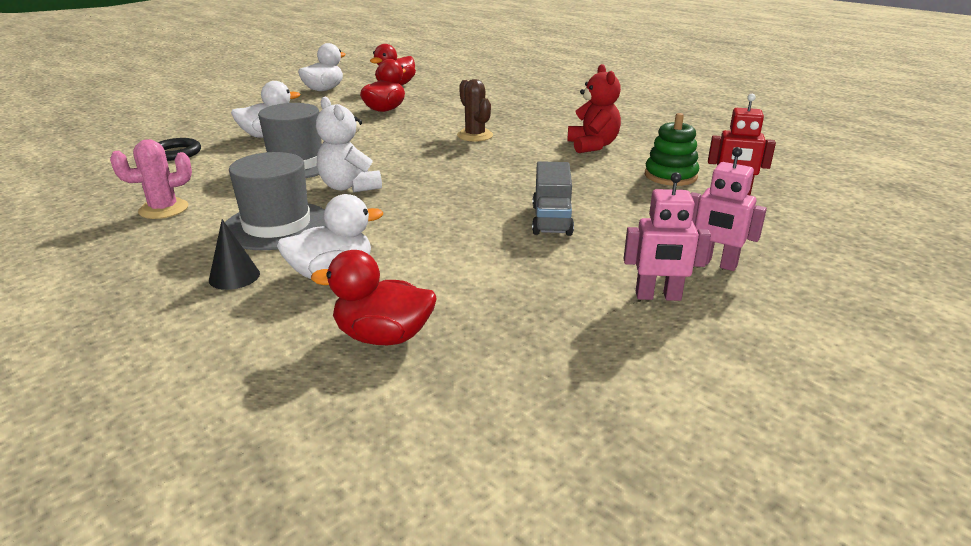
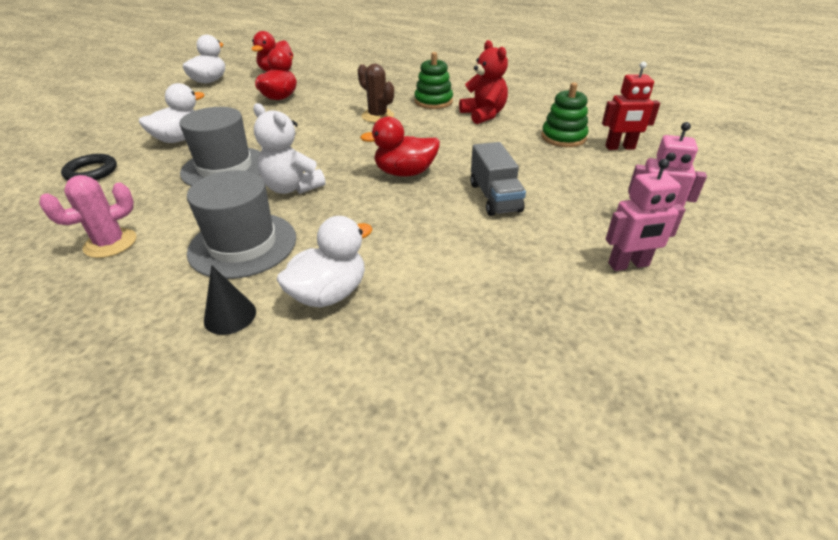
camera: 15 degrees left, 10 degrees up
(383, 337) = (419, 360): red duck -> red duck (405, 173)
(544, 128) = (433, 101): none -> green stacking toy

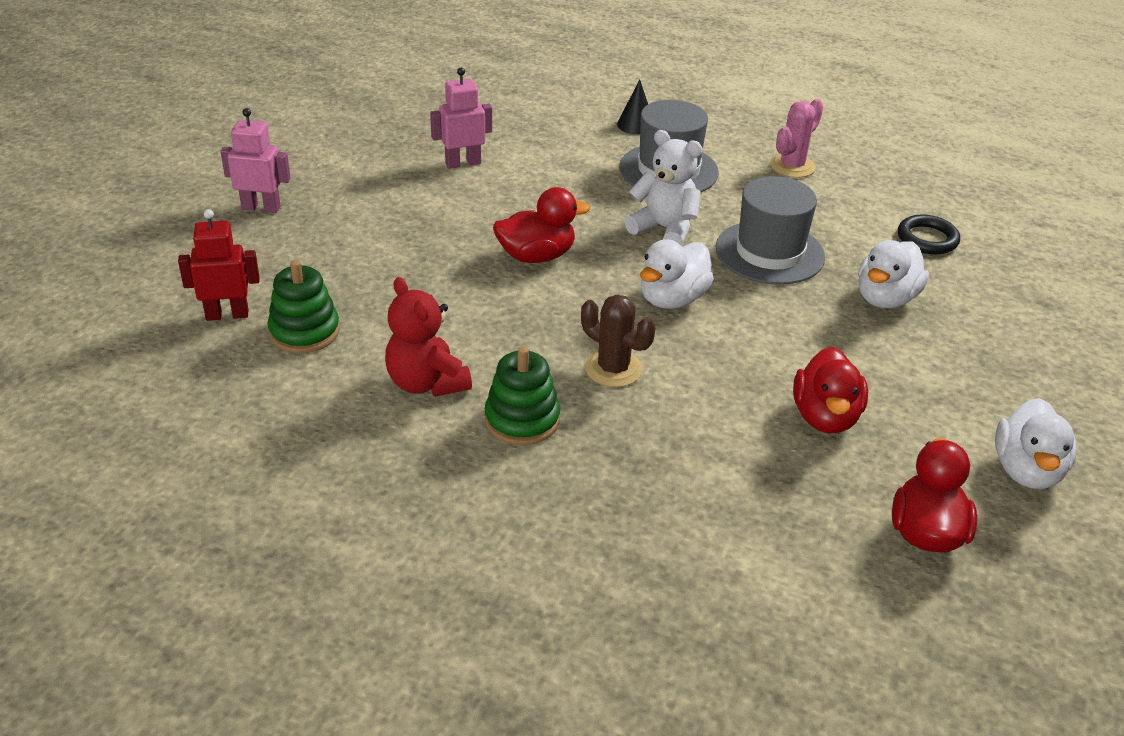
camera: 170 degrees right, 0 degrees up
(329, 293) = (568, 140): white duck -> white duck (672, 299)
(494, 197) = (424, 228): grey truck -> none
(628, 265) = (310, 169): pink robot -> pink robot (463, 163)

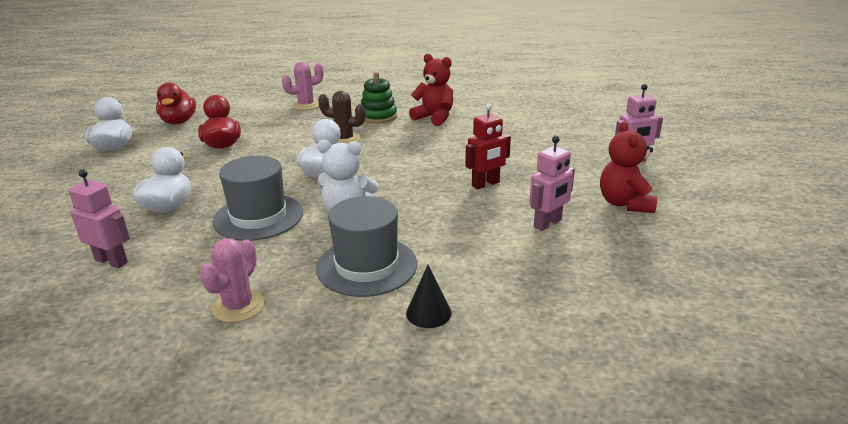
camera: 160 degrees right, 10 degrees down
(227, 314) = (560, 118): red robot -> red robot (485, 184)
(304, 332) = (514, 120): green stacking toy -> none
(358, 162) = (624, 203): none -> red teddy bear
(536, 256) = (428, 176): red duck -> none
(647, 514) = (306, 105): none -> pink cactus
(927, 239) = (111, 261): black ring -> pink robot

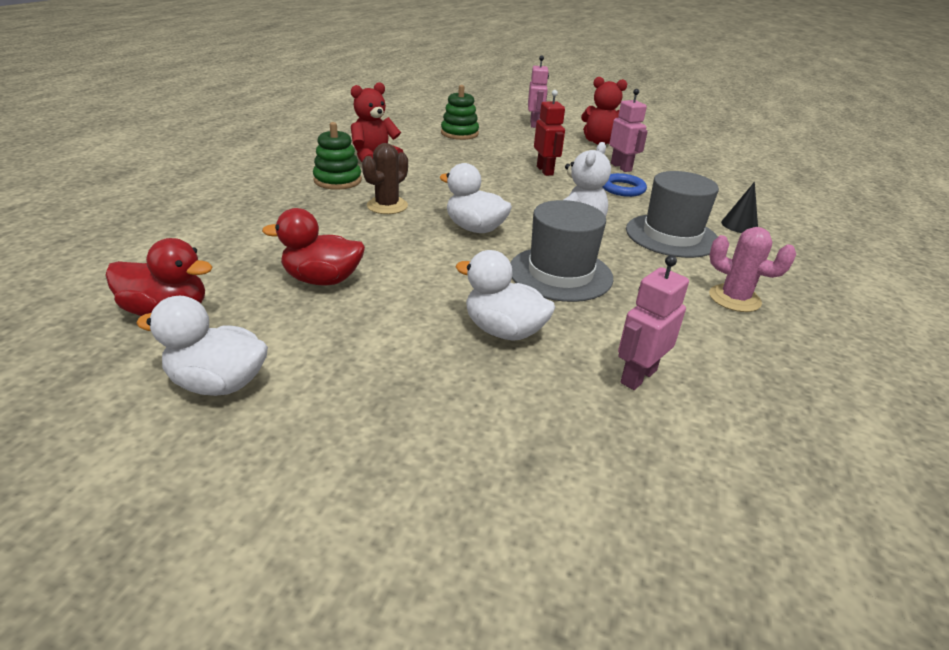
camera: 75 degrees left, 5 degrees up
(306, 105) = (239, 211): pink cactus -> none
(477, 229) = (622, 189): none -> blue ring
(543, 133) = (459, 133): none -> green stacking toy

